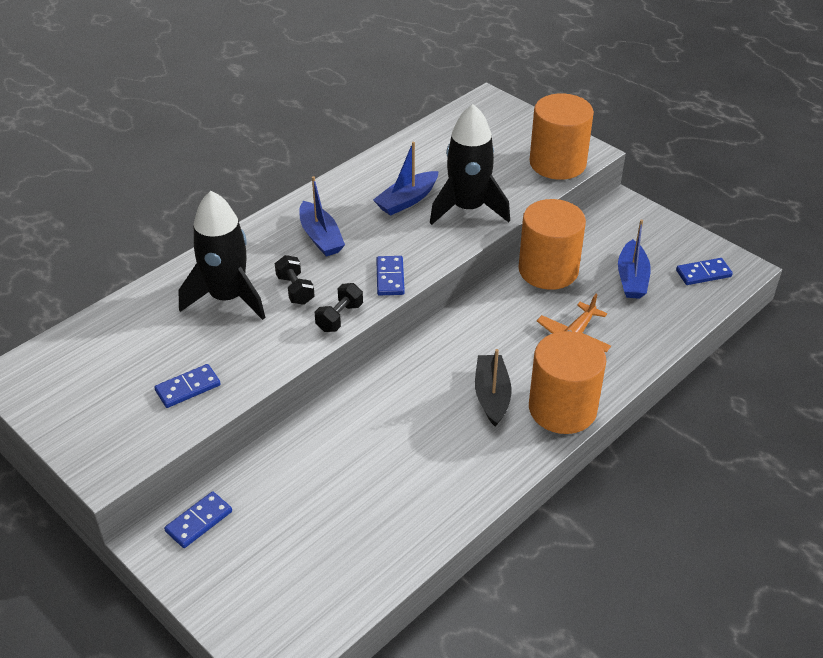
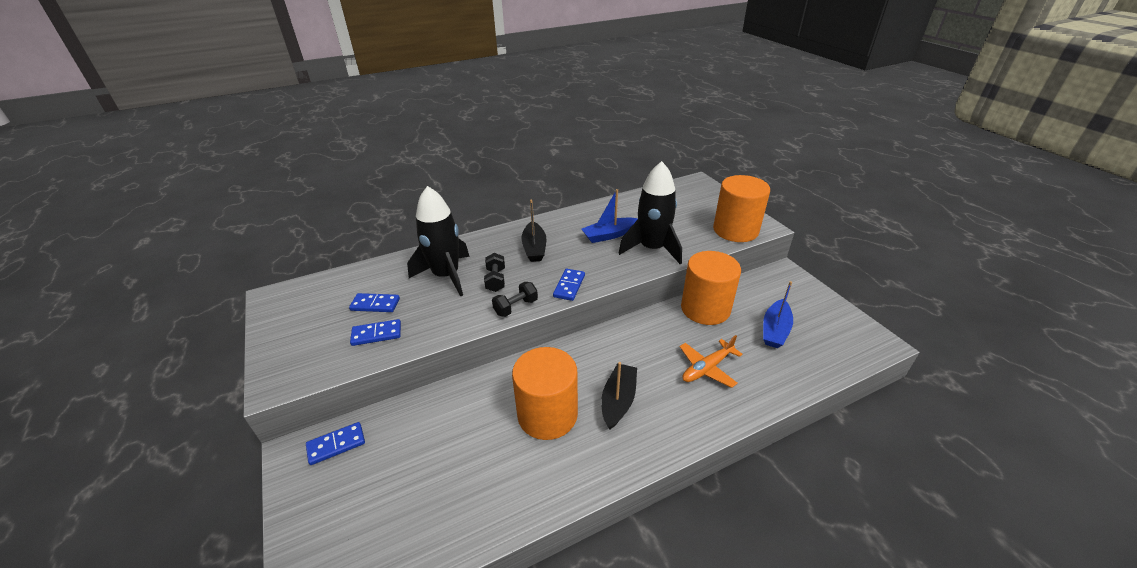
camera: 20 degrees right, 5 degrees down
(320, 237) = (534, 248): blue boat -> black boat
(562, 409) = (675, 429): orange cylinder -> orange cylinder (547, 415)
(703, 273) = (841, 340): blue domino -> blue domino (375, 304)

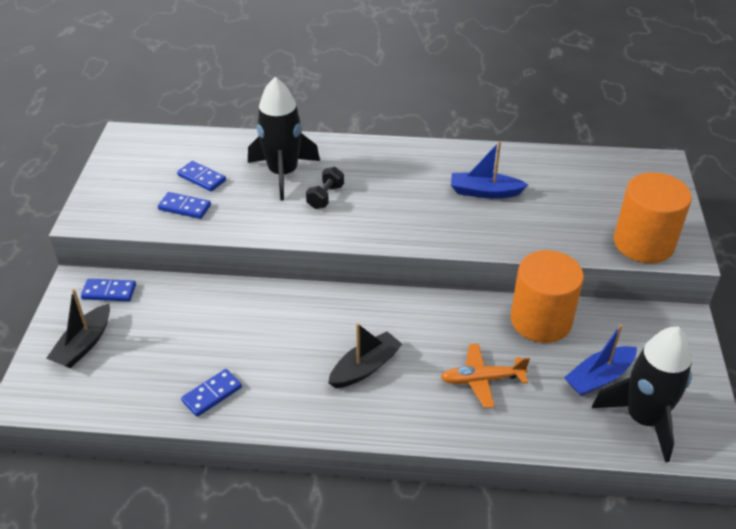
camera: 30 degrees right, 5 degrees up
(516, 307) = (322, 232): black dumbbell -> none
(534, 248) = (391, 176): black boat -> black boat (84, 344)
(547, 415) = (291, 349): orange cylinder -> none
(569, 286) = (392, 232): blue domino -> blue domino (212, 394)
(652, 249) = (519, 227): black rocket -> black rocket (643, 419)

